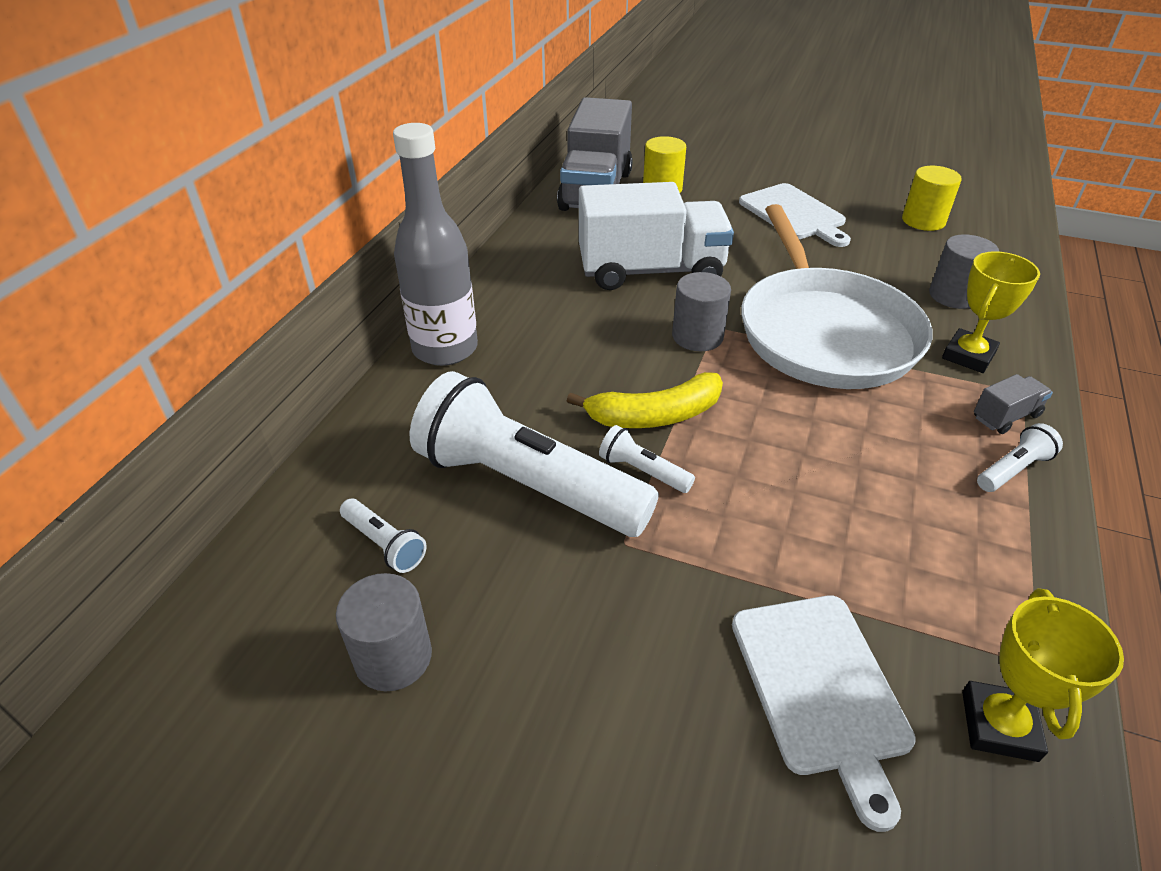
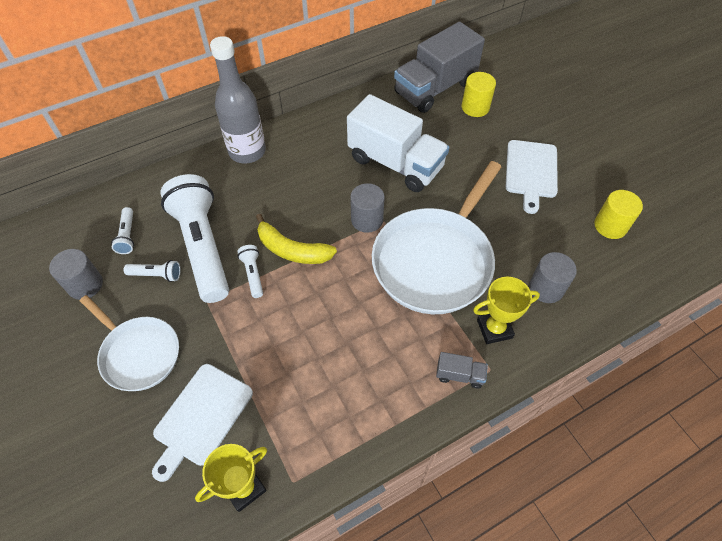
camera: 40 degrees right, 15 degrees up
(615, 682) = (139, 353): none -> white pan
(1013, 469) = (418, 402): white flashlight -> white flashlight (156, 275)

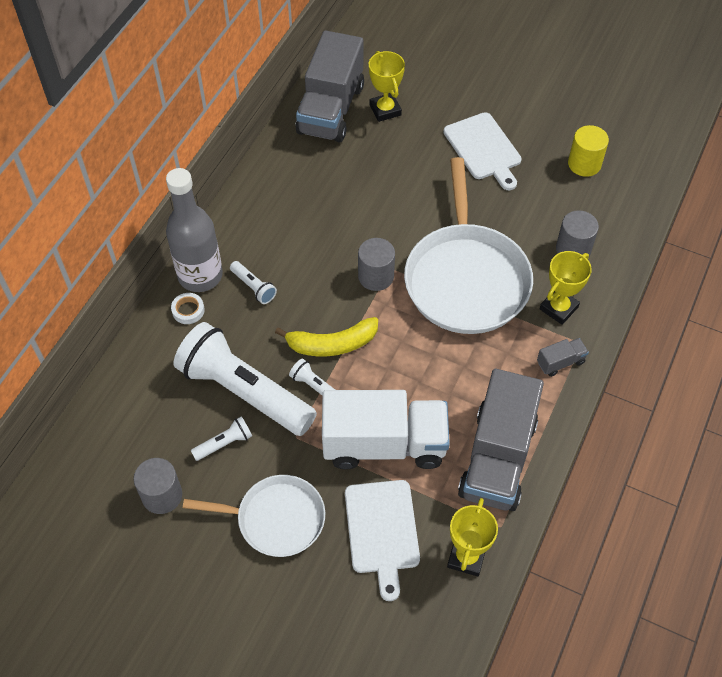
camera: 35 degrees left, 0 degrees up
(127, 236) = (158, 426): white flashlight -> white flashlight (253, 287)
(218, 170) = (188, 310): none -> white tape
(340, 421) = (497, 458): none -> grey truck
(395, 163) = (356, 207): white truck -> white truck (384, 444)
(475, 107) = (385, 110): yellow cylinder -> yellow trophy

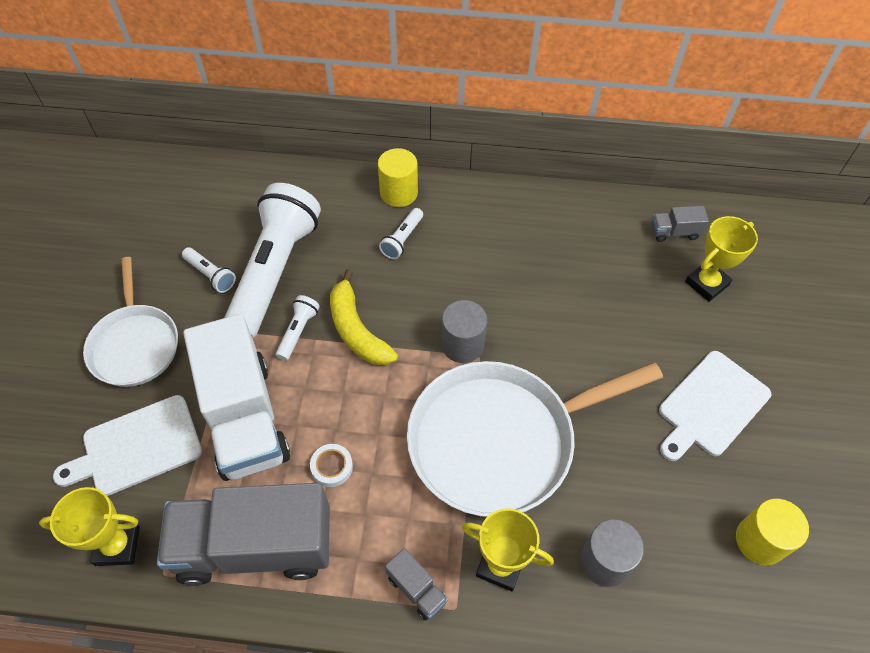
camera: 70 degrees right, 0 degrees up
(162, 495) = (144, 246): grey cylinder -> none
(188, 310) = (354, 197): white tape -> white tape (332, 467)
(200, 275) = (398, 193): grey bottle -> yellow cylinder
(331, 109) = (674, 232): grey truck -> grey truck, size x0.41

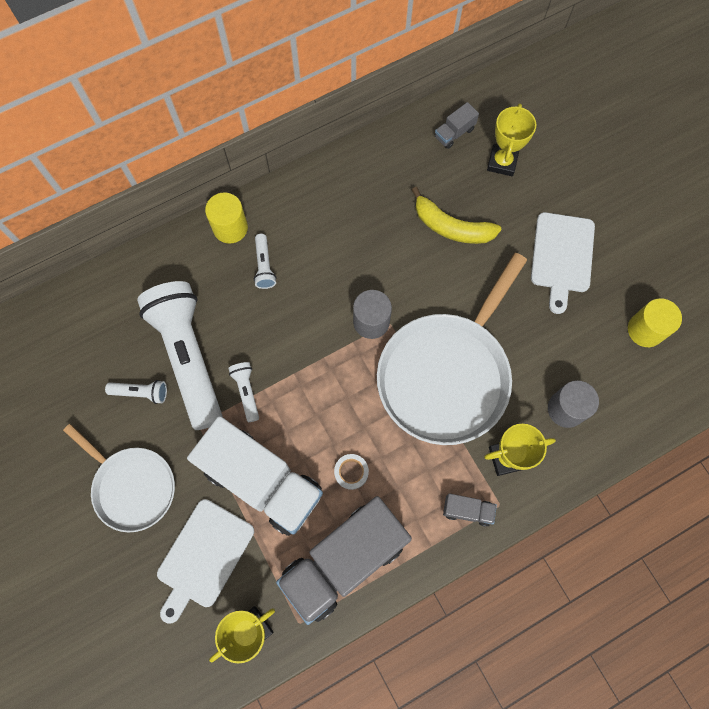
camera: 35 degrees left, 15 degrees up
(357, 330) = (288, 361): yellow banana -> yellow banana (451, 227)

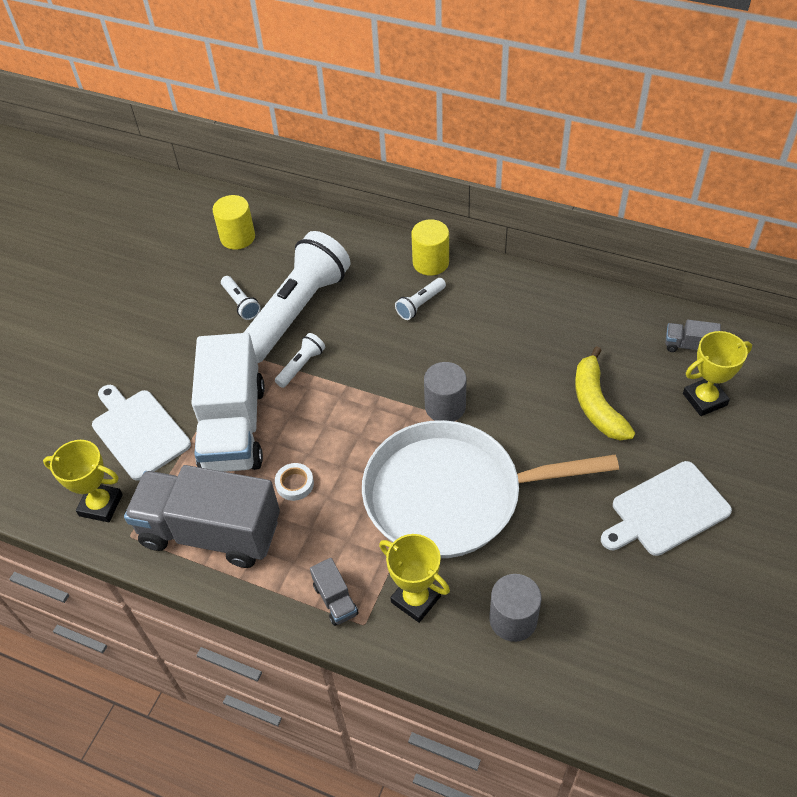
camera: 55 degrees right, 20 degrees down
(132, 486) = (161, 349): white pan -> none
(204, 556) = (138, 432): white cutting board -> white cutting board turned 60 degrees clockwise
(645, 330) = (670, 638): yellow cylinder -> yellow cylinder (237, 237)

